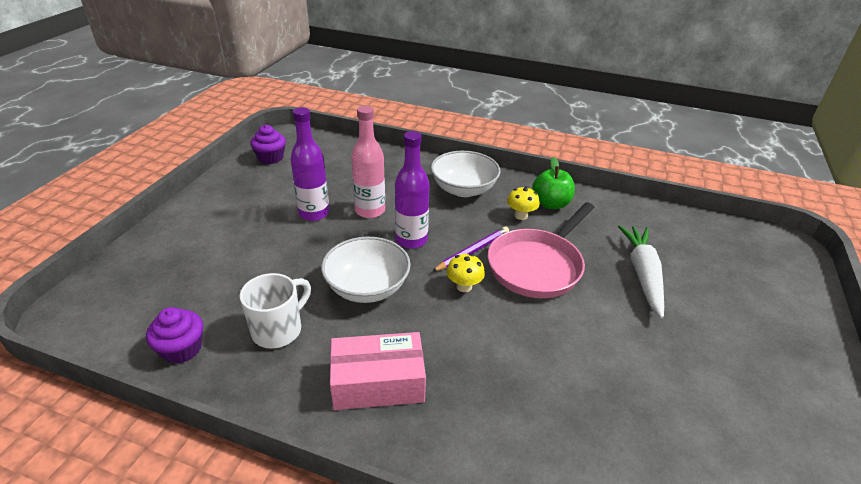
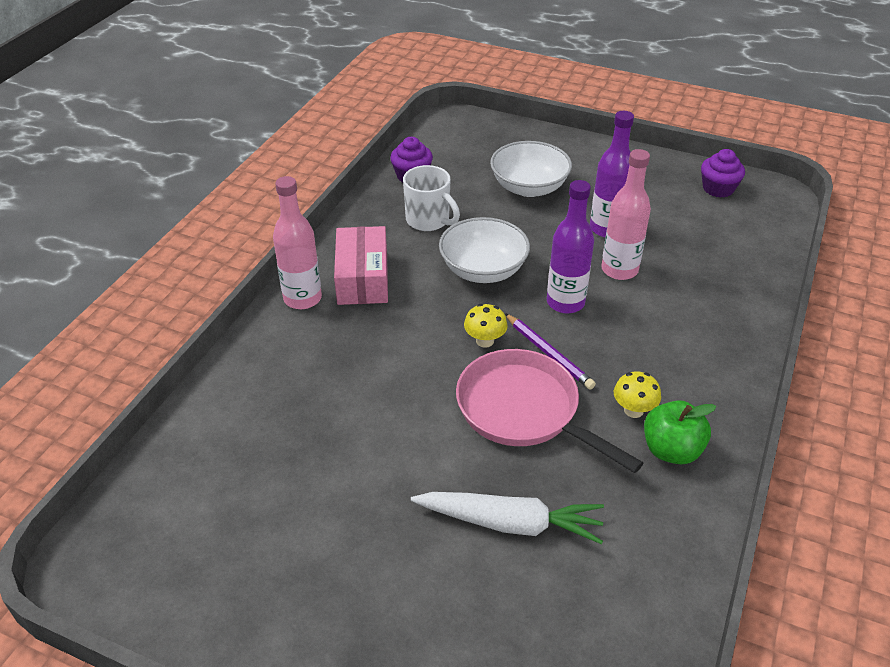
camera: 95 degrees right, 5 degrees up
(415, 439) = (302, 298): none -> pink bottle
(463, 189) = (688, 356): white bowl -> white bowl (529, 187)

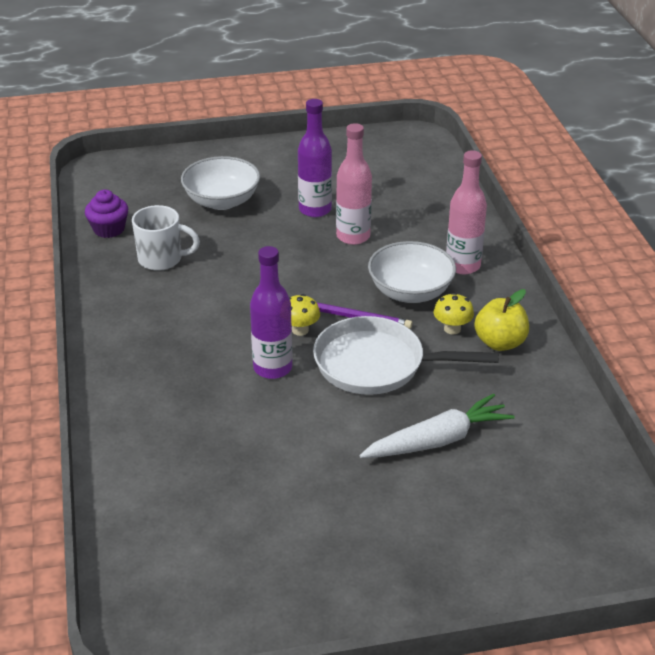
camera: 35 degrees left, 5 degrees down
(302, 298) = (114, 364): pink bottle -> pink bottle (463, 266)
(362, 278) = (151, 327): pink box -> none
(483, 270) = (247, 279): white bowl -> white bowl (410, 292)
(524, 410) = (376, 364): pink pan -> white pan
(565, 302) = (335, 276): purple bottle -> purple bottle (272, 368)
(671, 450) = (500, 342): green apple -> yellow apple
(718, 188) = (371, 148): purple cupcake -> none

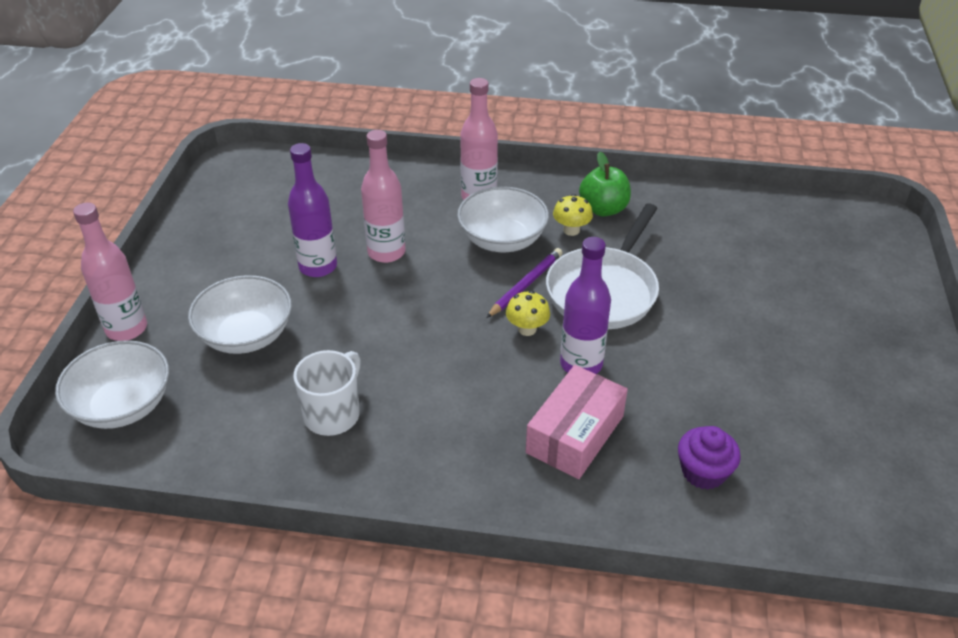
camera: 70 degrees left, 5 degrees up
(109, 229) = (232, 453): purple cupcake -> purple cupcake (703, 472)
(133, 176) = (123, 406): none -> white bowl
(190, 379) = (575, 434): none -> pink box
(204, 154) = (126, 329): none -> pink bottle
(438, 440) = (723, 282): white carrot -> none
(500, 342) = (603, 209): yellow apple -> green apple

